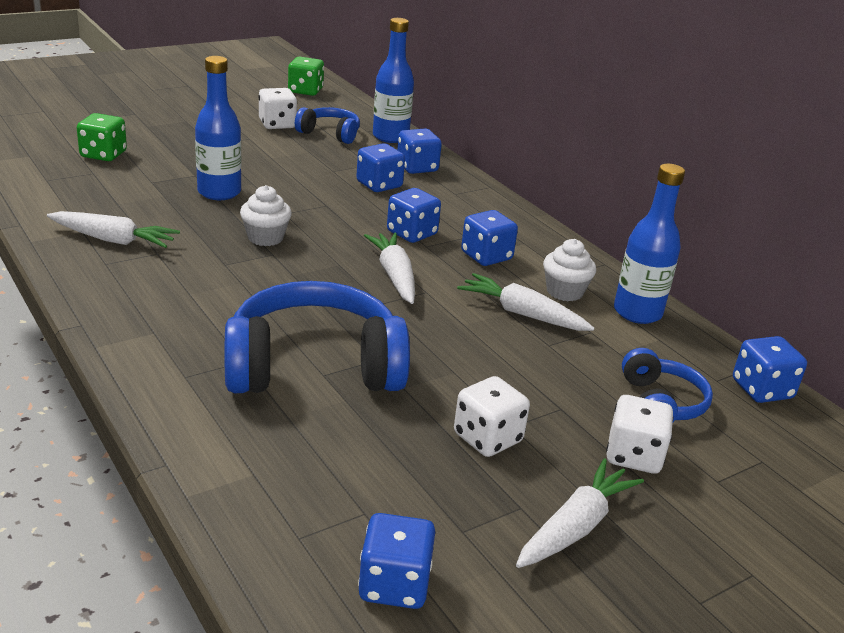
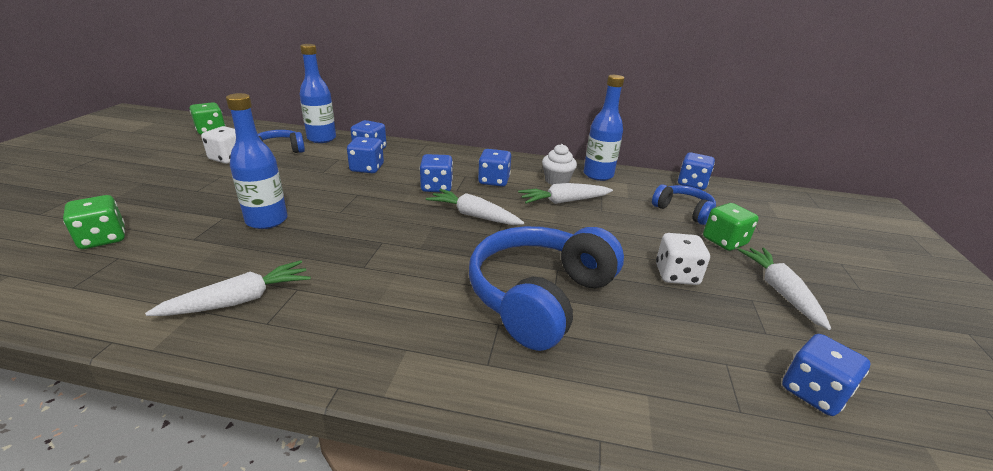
camera: 45 degrees left, 0 degrees up
(265, 238) = (358, 234): white cupcake -> none
(634, 456) = (724, 241): white dice -> green dice

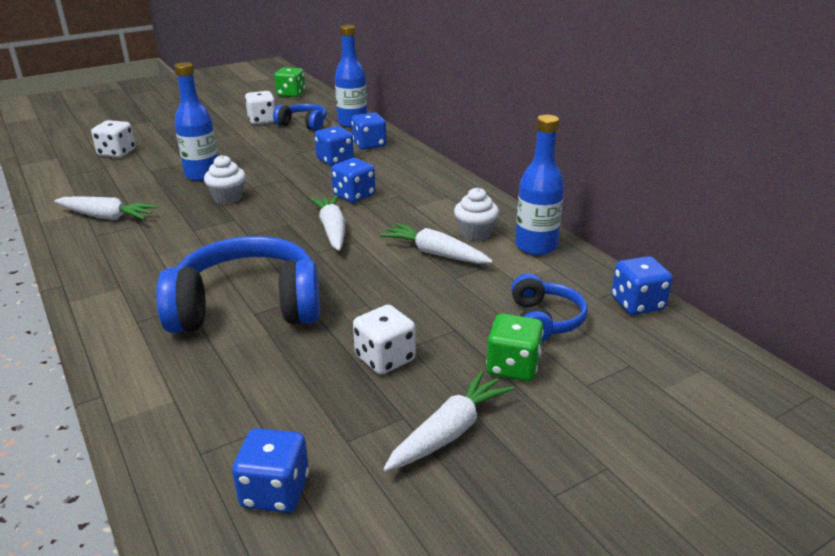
camera: 50 degrees right, 0 degrees up
(103, 238) = (117, 153): green dice -> white dice
(337, 228) = (228, 198): none -> white cupcake
(494, 181) = (413, 209): blue dice -> none

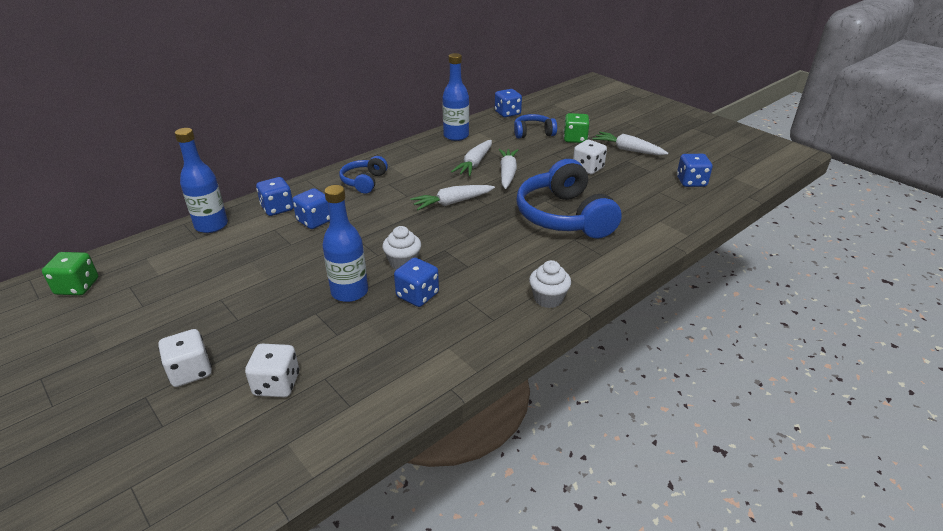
camera: 100 degrees left, 5 degrees up
(107, 217) = (456, 326): white carrot -> white carrot (507, 173)
(262, 120) = (181, 288): white dice -> white dice (190, 371)
(303, 124) = (206, 256): blue headphones -> blue headphones (364, 182)
(354, 195) = (391, 202): blue dice -> blue dice (417, 295)
(475, 233) = (444, 153): white cupcake -> white cupcake (548, 298)

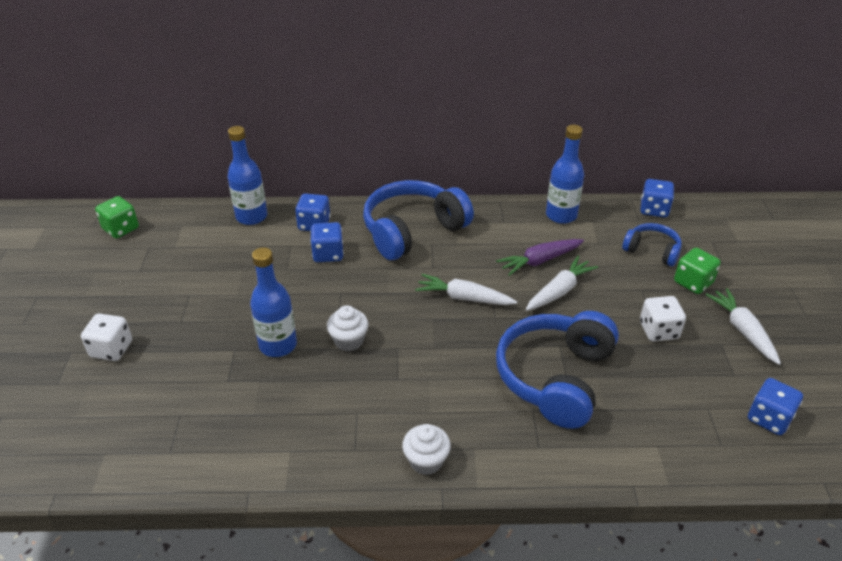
camera: 40 degrees right, 5 degrees up
(277, 384) = (147, 398): white dice -> none
(364, 182) = (413, 231): blue headphones -> blue headphones, size x1.90
(417, 295) = (323, 383): blue dice -> none
(474, 164) = (539, 261): white carrot -> purple carrot

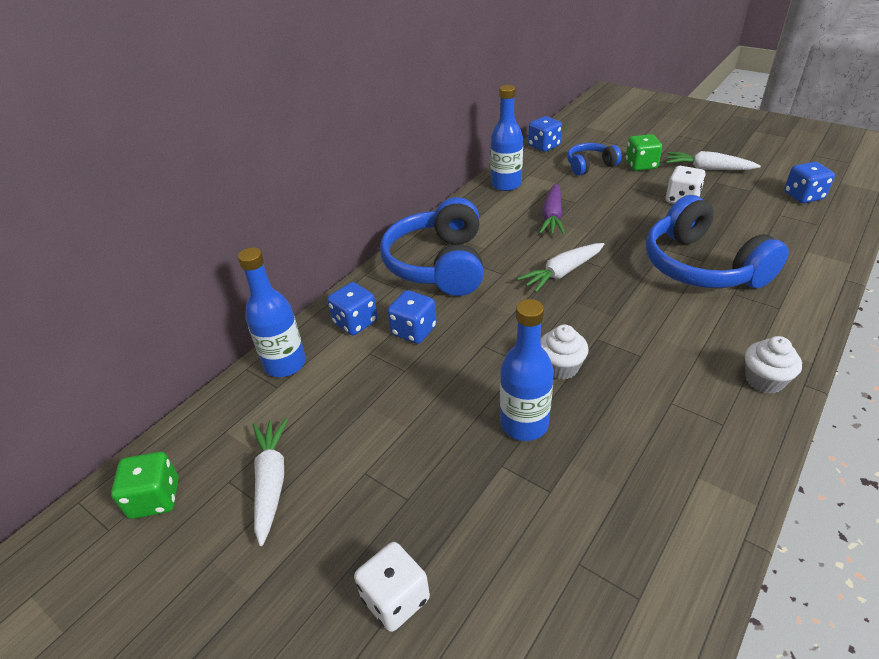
camera: 50 degrees left, 0 degrees up
(559, 291) = (598, 222): white carrot -> white carrot (271, 482)

